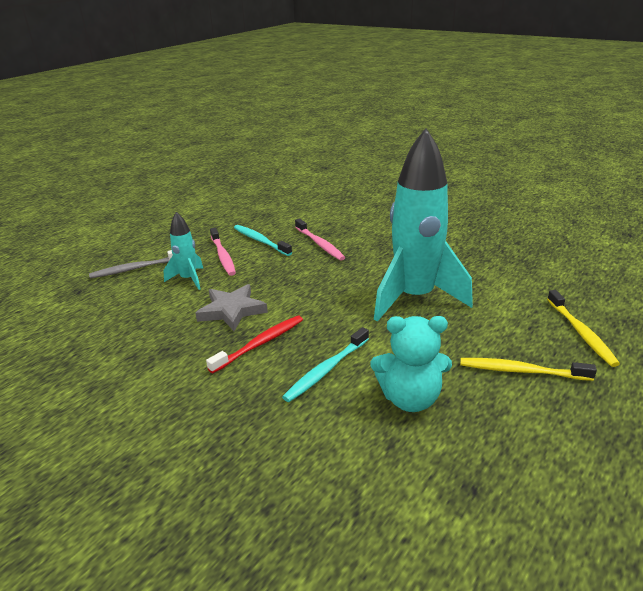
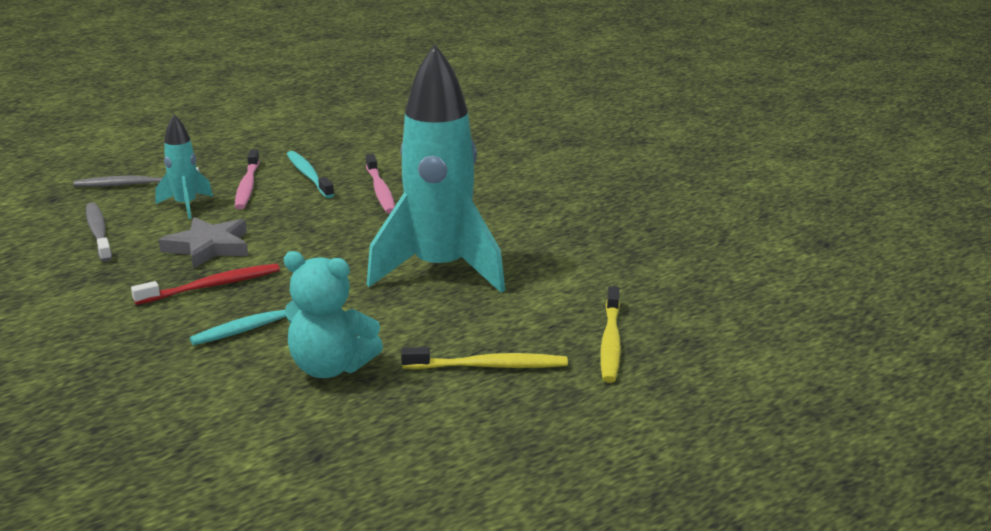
camera: 15 degrees right, 5 degrees down
(135, 314) = (98, 233): none -> grey toothbrush
(521, 371) = (489, 366): yellow toothbrush -> yellow toothbrush turned 150 degrees clockwise

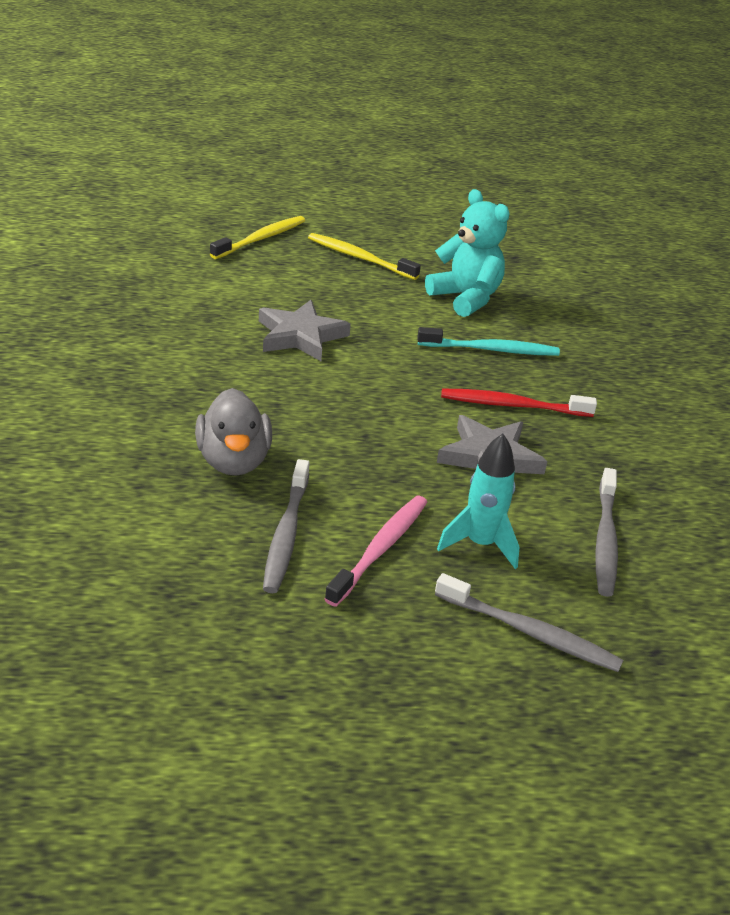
camera: 150 degrees left, 10 degrees up
(308, 175) = (286, 534): turquoise toothbrush -> grey toothbrush
(380, 191) = (233, 461): pink toothbrush -> grey duck
(440, 270) = (300, 336): turquoise rocket -> grey star

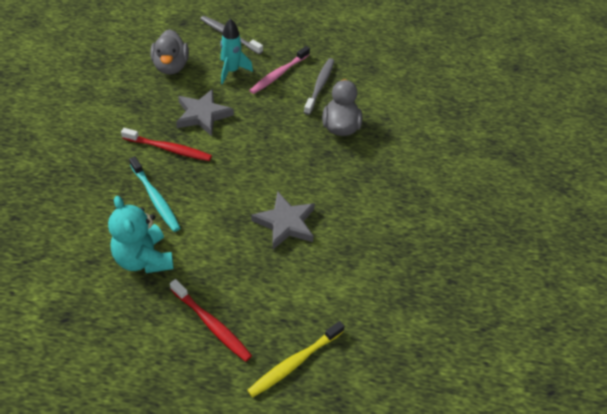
camera: 170 degrees left, 15 degrees up
(359, 258) = (211, 324): yellow toothbrush -> red toothbrush
(491, 350) = (155, 198): turquoise toothbrush -> turquoise toothbrush turned 135 degrees counterclockwise
(605, 539) = (171, 66): grey toothbrush -> grey duck

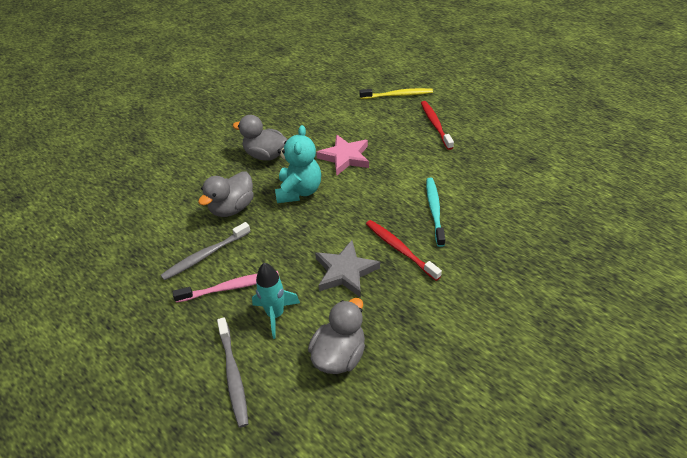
camera: 140 degrees left, 5 degrees down
(144, 258) = (463, 173): turquoise teddy bear -> turquoise teddy bear (299, 191)
(285, 223) = (345, 157): grey star -> pink star
(368, 190) = (265, 155): none -> grey duck

